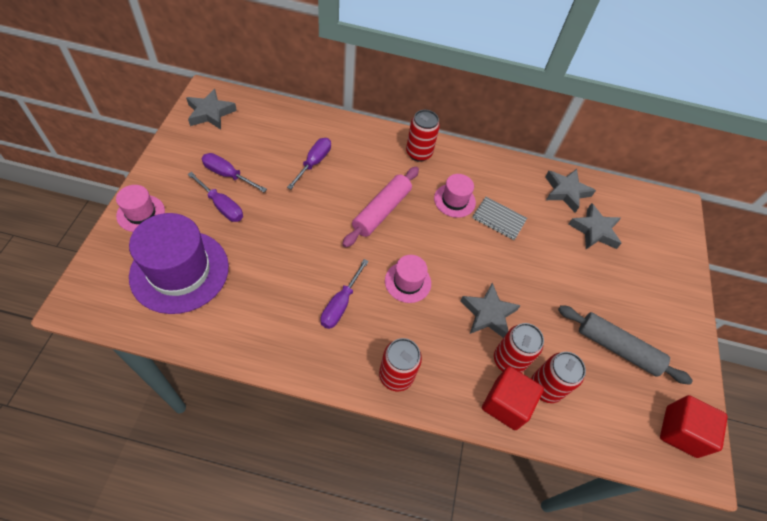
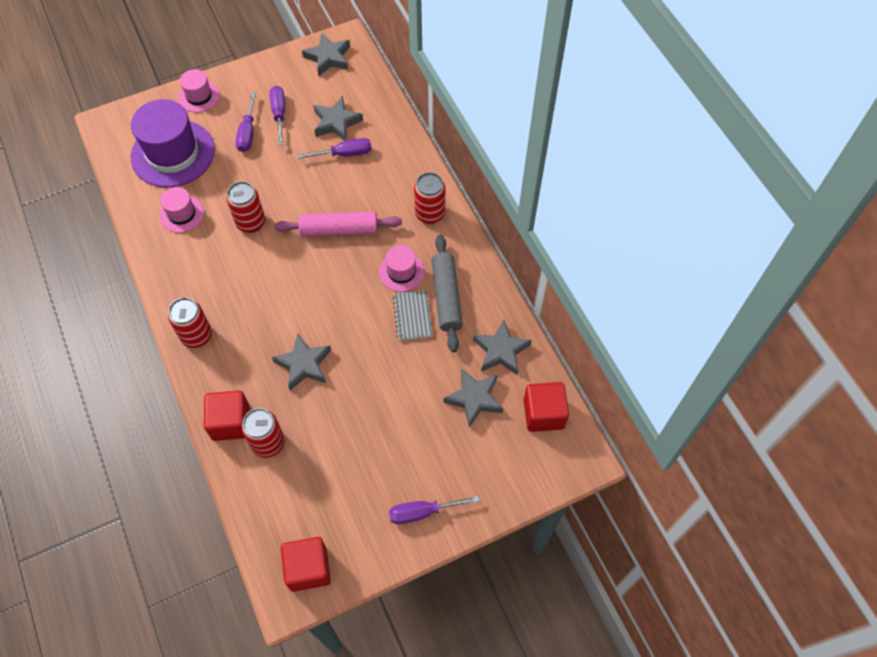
camera: 60 degrees right, 5 degrees up
(278, 148) = (336, 122): none -> grey star
(340, 305) = (227, 263): purple screwdriver -> purple screwdriver (422, 512)
(408, 282) = (285, 291): pink hat -> pink hat (182, 214)
(508, 360) = (271, 403): red can -> red can (251, 222)
(617, 348) = (353, 480): grey rolling pin -> grey rolling pin (446, 297)
(631, 203) = (543, 414): none -> red cube

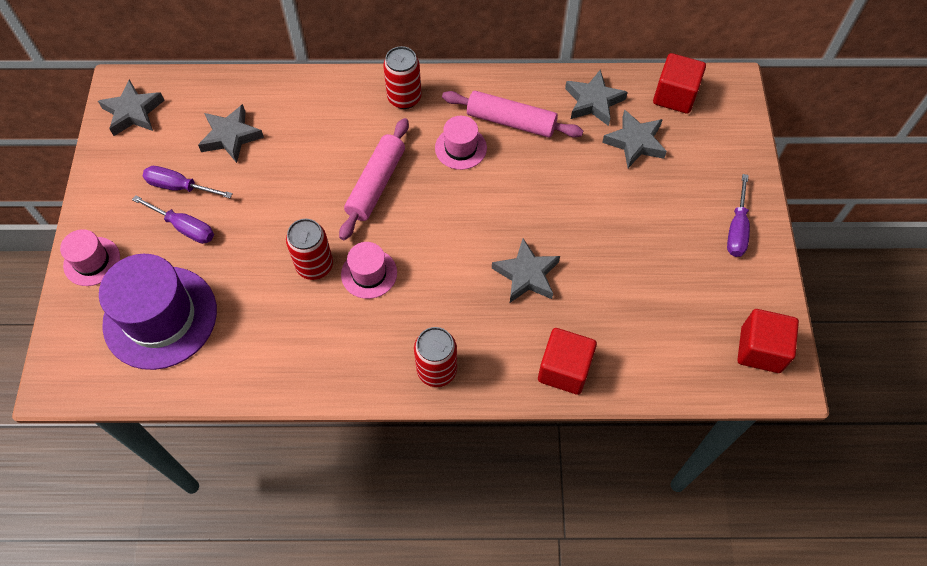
camera: 65 degrees left, 0 degrees up
(182, 214) = (257, 335): pink hat -> pink hat (369, 273)
(268, 443) = (605, 340): red can -> none
(345, 154) = (279, 144): purple screwdriver -> none
(413, 316) = (518, 158): grey notebook -> none
(446, 297) = (511, 121): grey rolling pin -> pink rolling pin

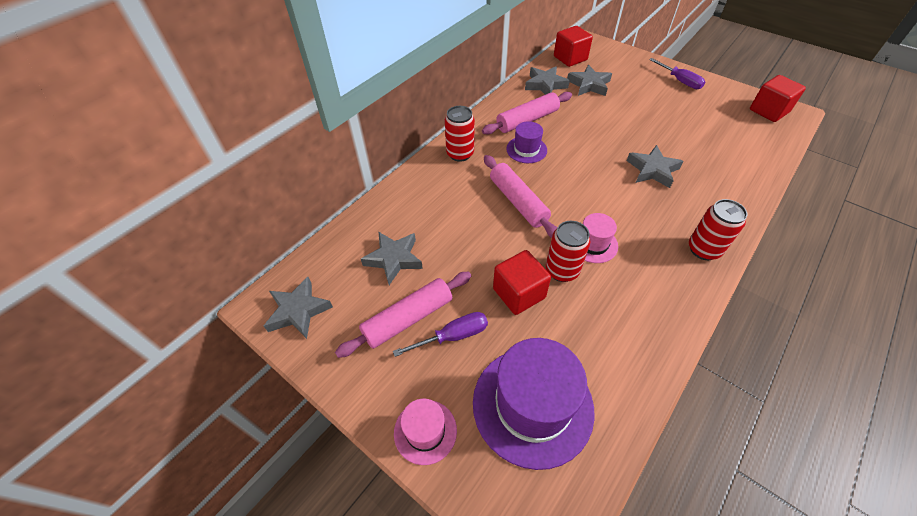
camera: 50 degrees left, 10 degrees down
(179, 187) = (408, 318): purple screwdriver -> pink rolling pin
(460, 148) = (526, 149): pink hat -> purple hat
(564, 369) = (739, 189): red cube -> red cube (519, 293)

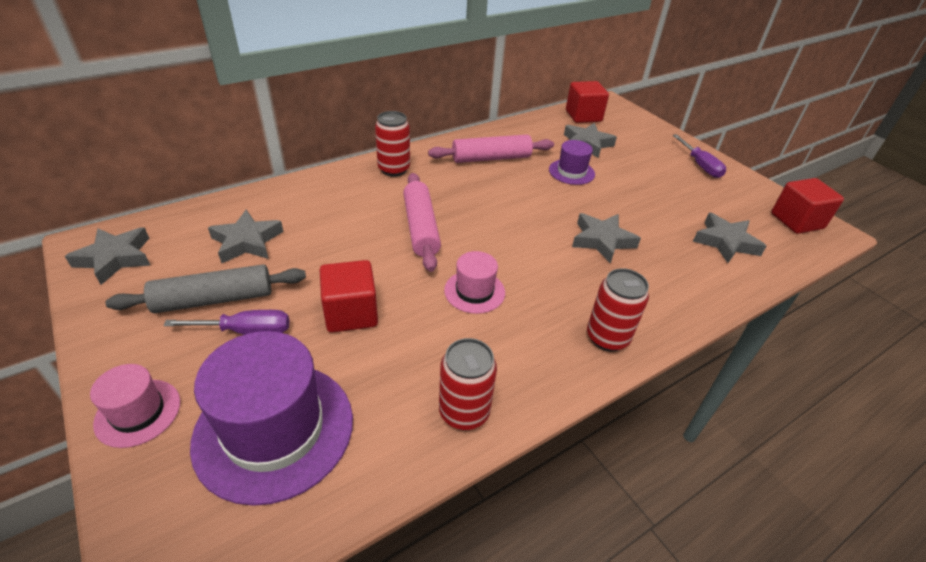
camera: 15 degrees right, 10 degrees down
(408, 318) = (214, 299): pink rolling pin -> grey rolling pin
(526, 149) = (469, 184): purple hat -> purple hat (571, 172)
(545, 85) = (536, 132): grey star -> grey star (725, 242)
(562, 270) = (417, 306): red can -> red can (464, 412)

